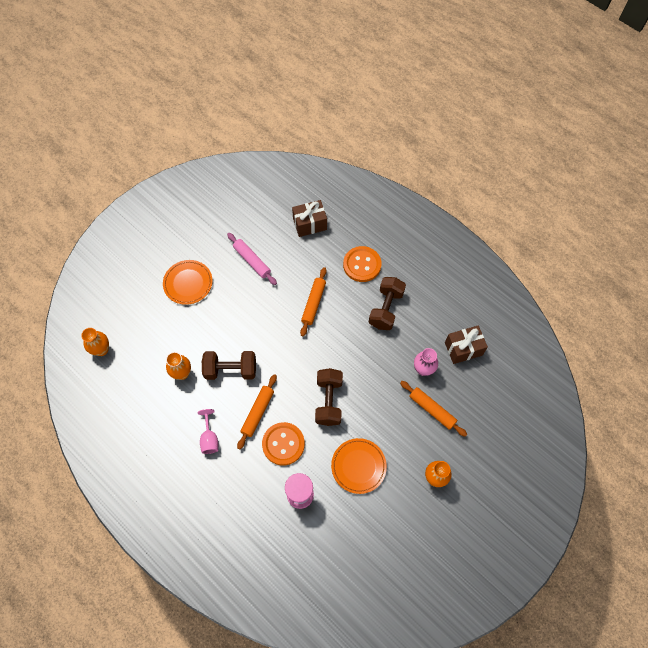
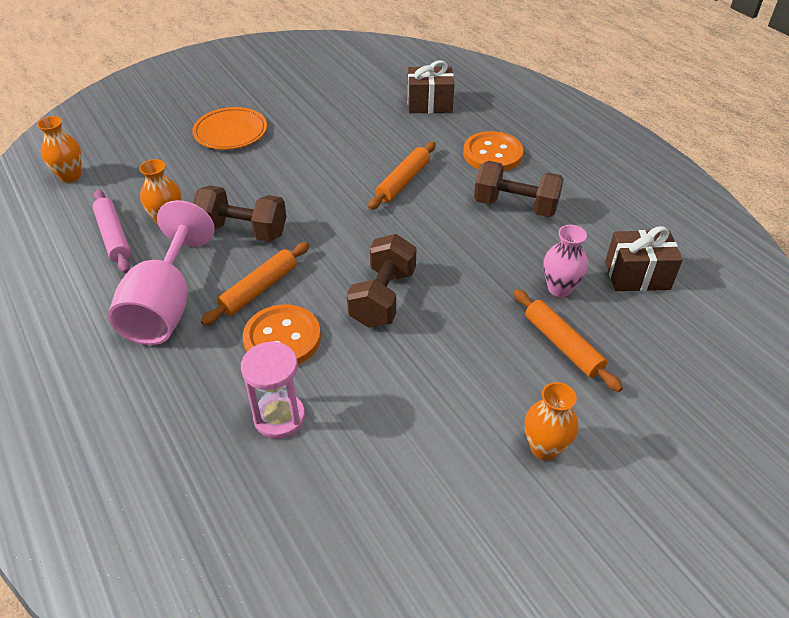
camera: 15 degrees right, 20 degrees down
(209, 438) = (165, 306): pink goblet -> pink goblet, size x2.05
(252, 261) = (331, 125): pink rolling pin -> pink rolling pin (113, 237)
(358, 466) = (402, 398): orange plate -> none
(386, 309) = (515, 206): brown dumbbell -> brown dumbbell turned 75 degrees clockwise

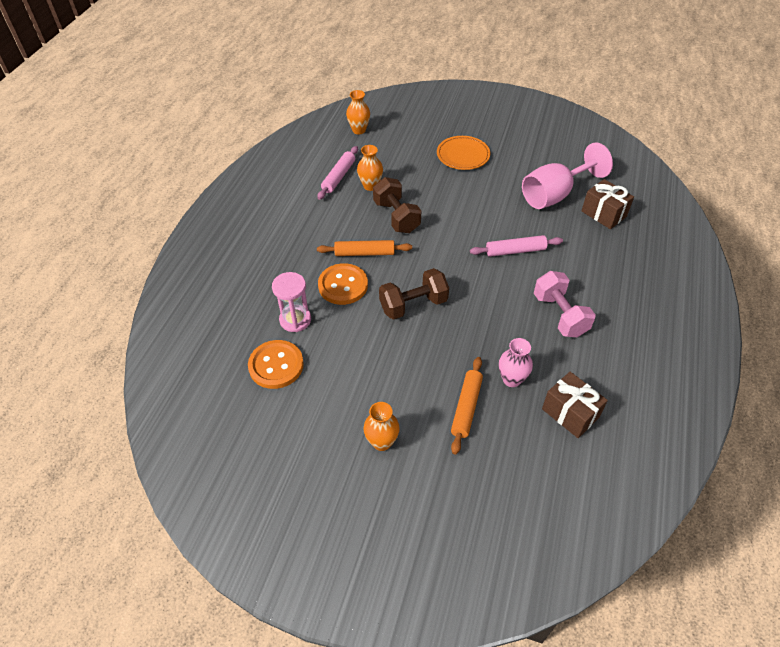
camera: 50 degrees right, 5 degrees up
(165, 306) = (317, 229): pink goblet -> pink goblet (554, 195)
(403, 181) = (515, 251): orange rolling pin -> pink rolling pin
(492, 154) = (595, 274): orange button -> orange button (276, 365)
(515, 206) = (560, 315): brown dumbbell -> pink dumbbell

